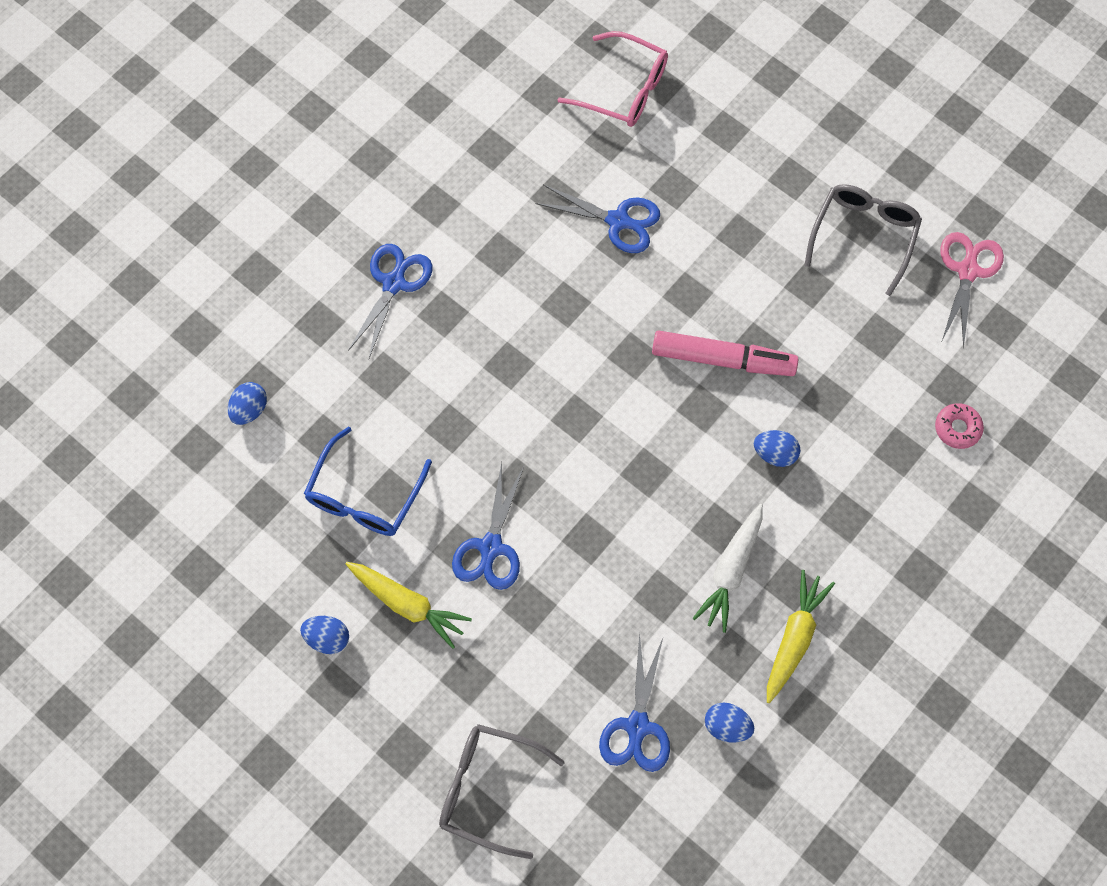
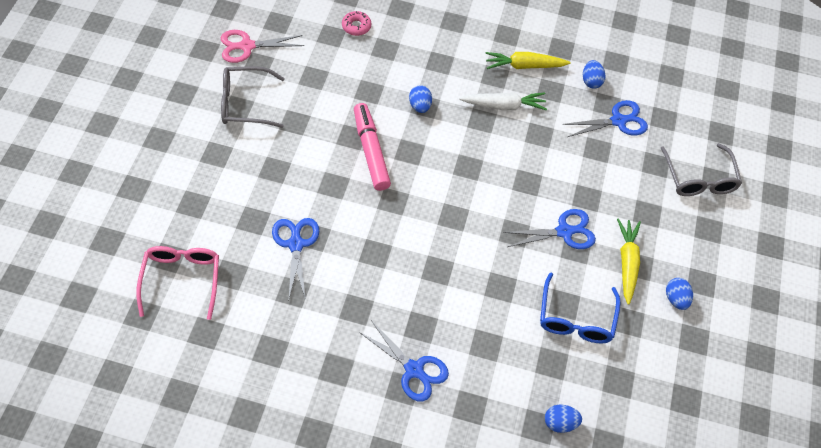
camera: 120 degrees left, 10 degrees down
(364, 496) = (576, 319): blue glasses -> blue glasses turned 105 degrees clockwise
(394, 283) = (414, 369): blue scissors -> blue scissors turned 135 degrees counterclockwise

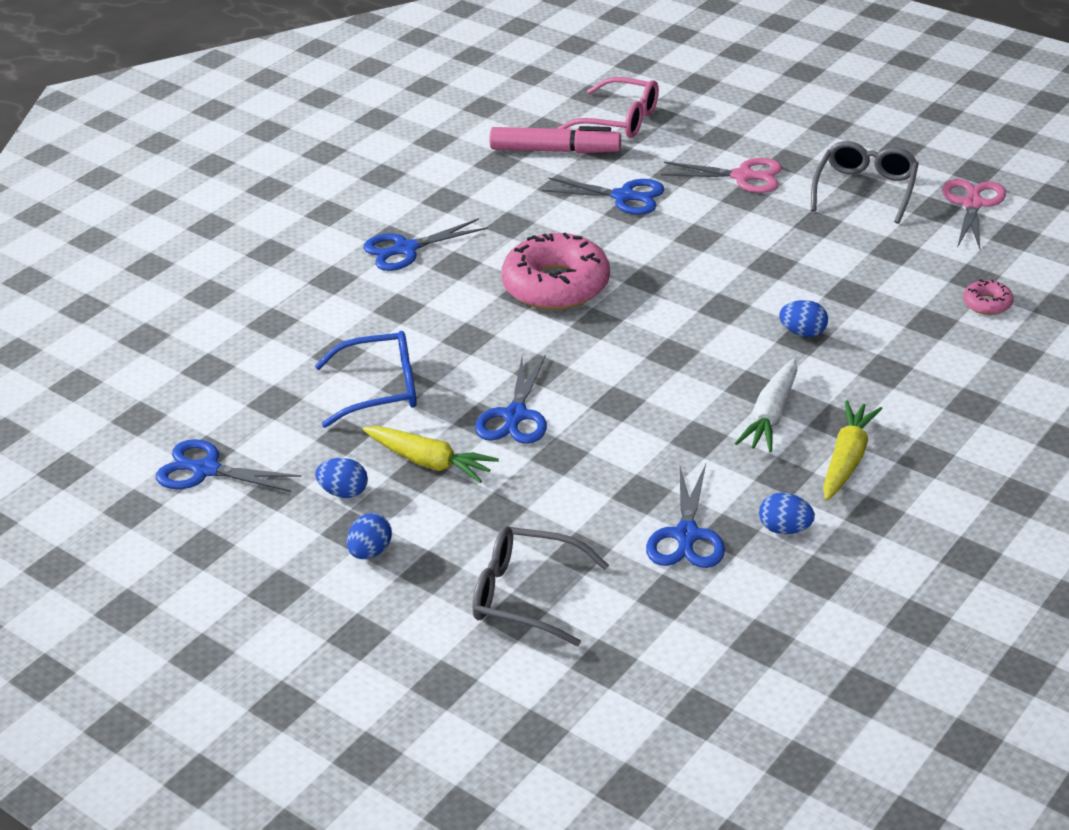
camera: 120 degrees right, 20 degrees down
(246, 177) = (742, 176): none -> pink scissors
(371, 151) = (739, 275): pink marker -> pink marker (555, 150)
(421, 253) = (556, 285): none -> pink donut
(560, 423) = (262, 339): blue egg -> blue egg (370, 552)
(576, 319) = (381, 389): blue glasses -> blue glasses turned 135 degrees clockwise
(700, 390) = (206, 470): none -> blue scissors

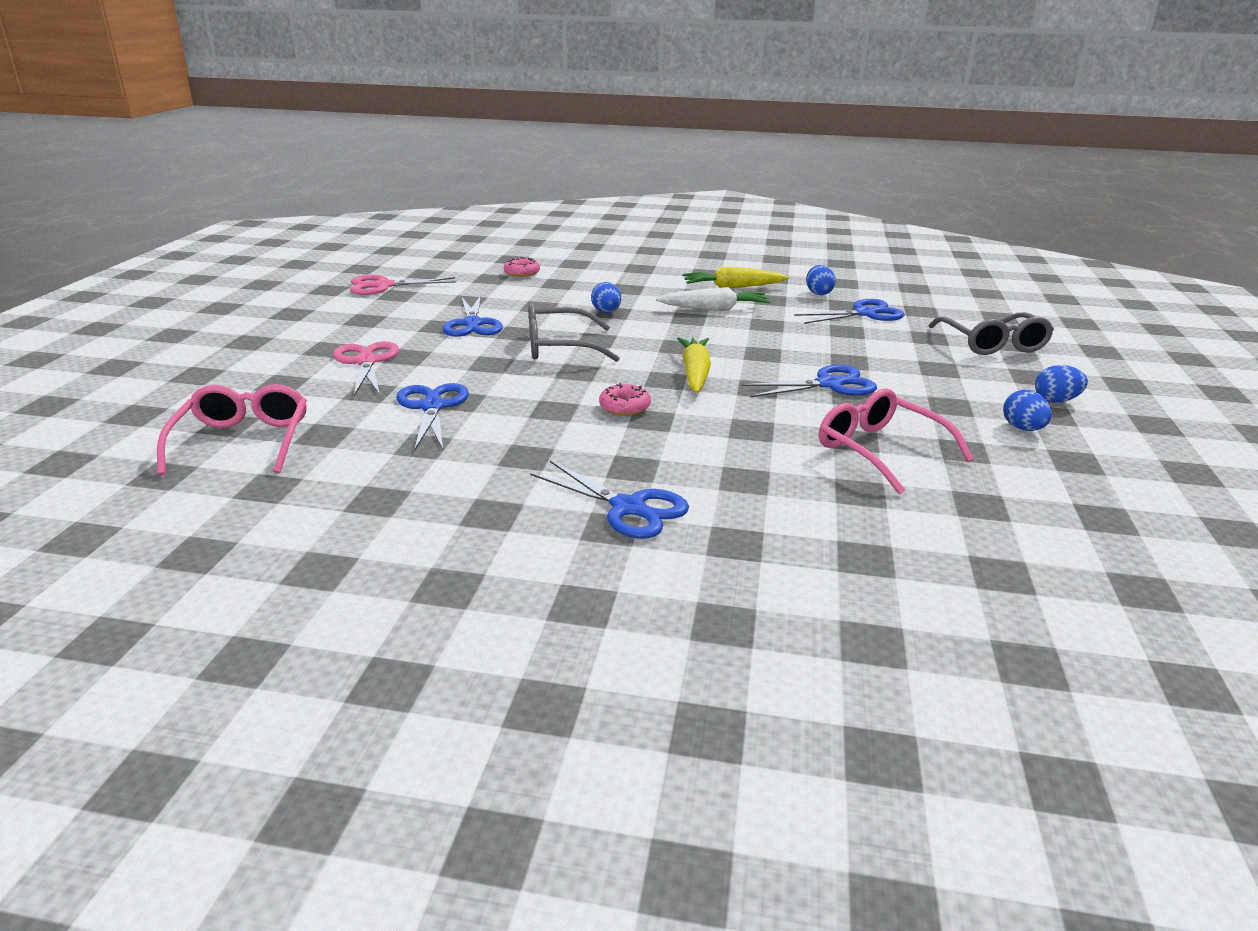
camera: 120 degrees left, 10 degrees down
(206, 470) = (1122, 507): blue scissors -> blue scissors (472, 324)
(381, 389) = (880, 450): blue glasses -> pink glasses
(430, 462) = (932, 403): yellow carrot -> yellow carrot (695, 373)
(555, 150) = (334, 466): pink marker -> none
(556, 285) = (624, 407): pink donut -> pink donut, size x0.44
(865, 189) = (374, 317): grey glasses -> grey glasses (559, 347)

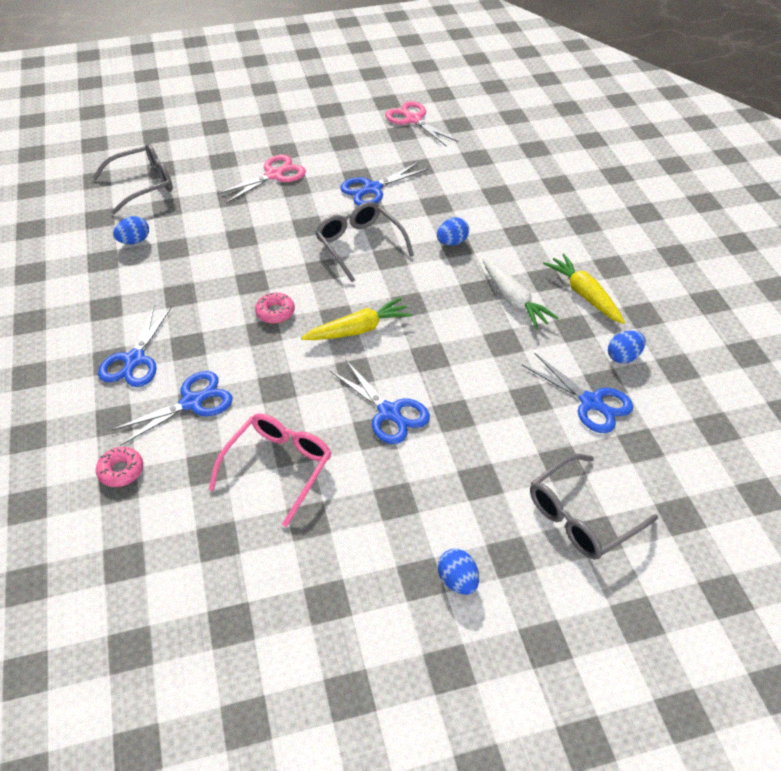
camera: 65 degrees right, 20 degrees up
(243, 441) = (143, 184): pink glasses -> grey glasses
(432, 407) = (224, 230): blue scissors -> blue scissors (191, 402)
(522, 273) = (504, 167): pink donut -> pink donut (121, 471)
(1022, 429) = (374, 558): blue egg -> blue egg (134, 241)

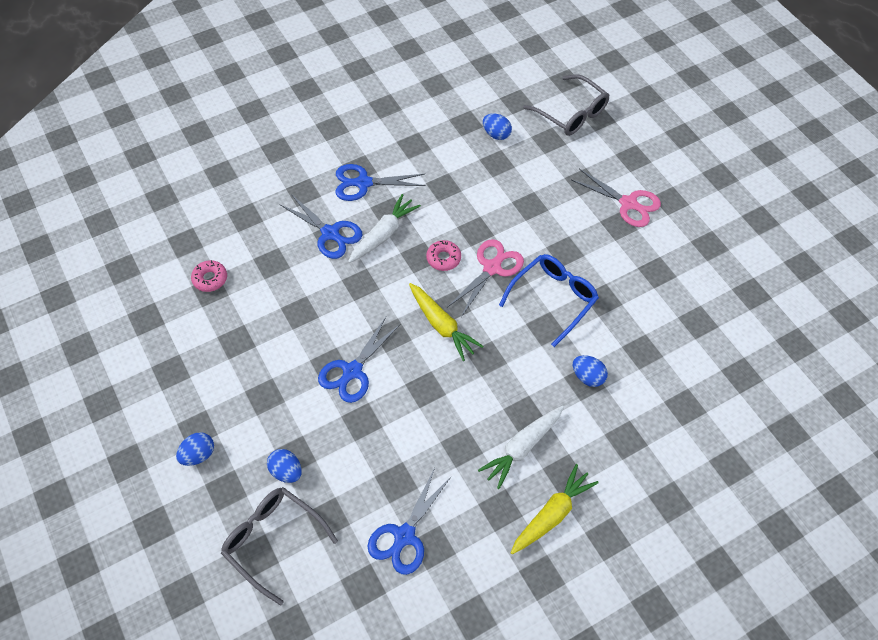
camera: 75 degrees right, 10 degrees up
(121, 471) = (258, 213): pink donut -> pink donut (210, 279)
(218, 355) = (384, 234): none -> white carrot
(278, 467) = (280, 308): pink glasses -> none
(359, 245) = (553, 299): grey glasses -> blue glasses
(372, 189) = (643, 289): blue scissors -> none
(413, 120) = (782, 299): pink scissors -> pink scissors (492, 268)
(623, 357) = (473, 561): blue egg -> blue egg (286, 471)

